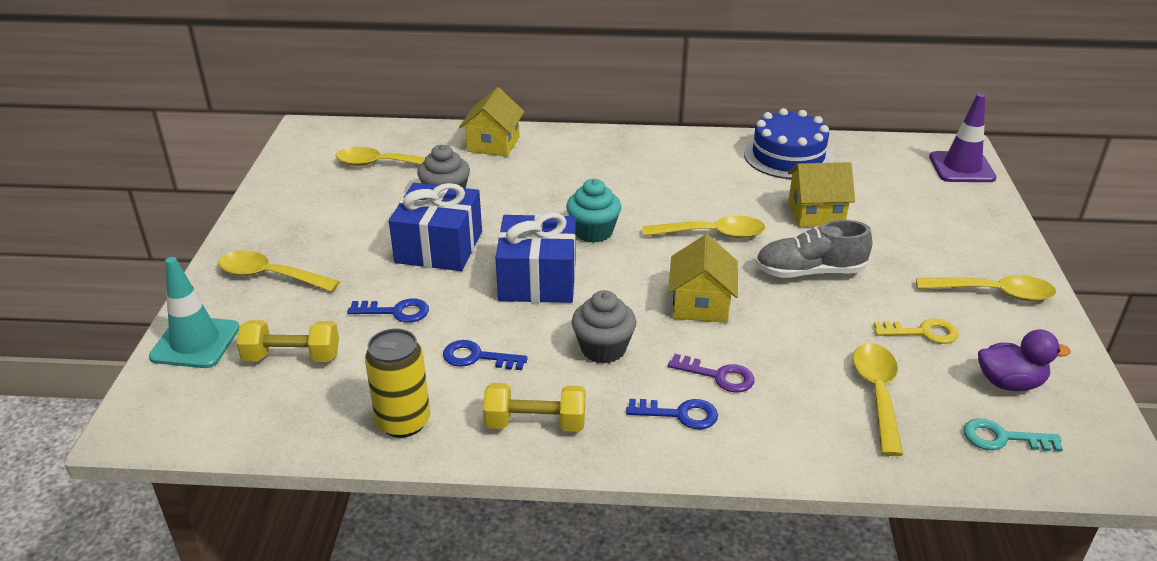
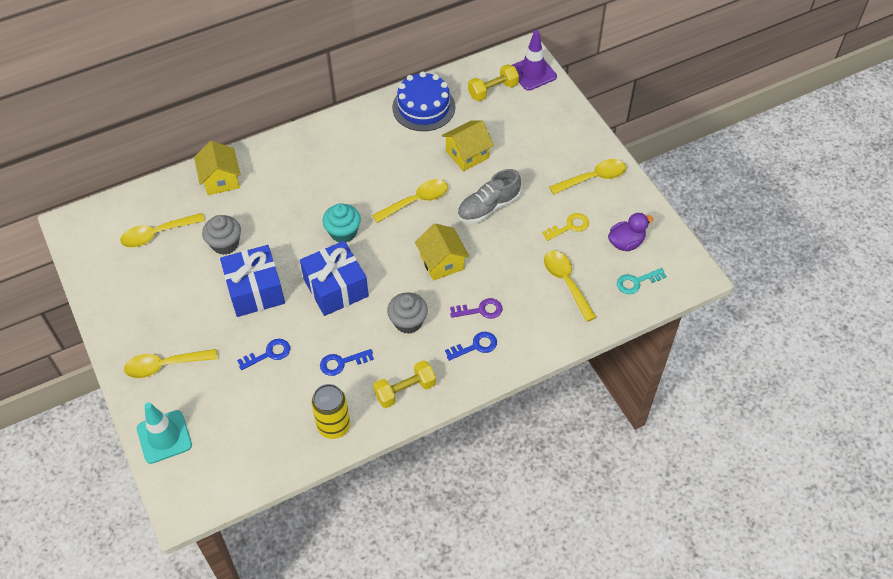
camera: 30 degrees left, 20 degrees up
(292, 357) = (234, 417): yellow dumbbell -> yellow dumbbell (493, 90)

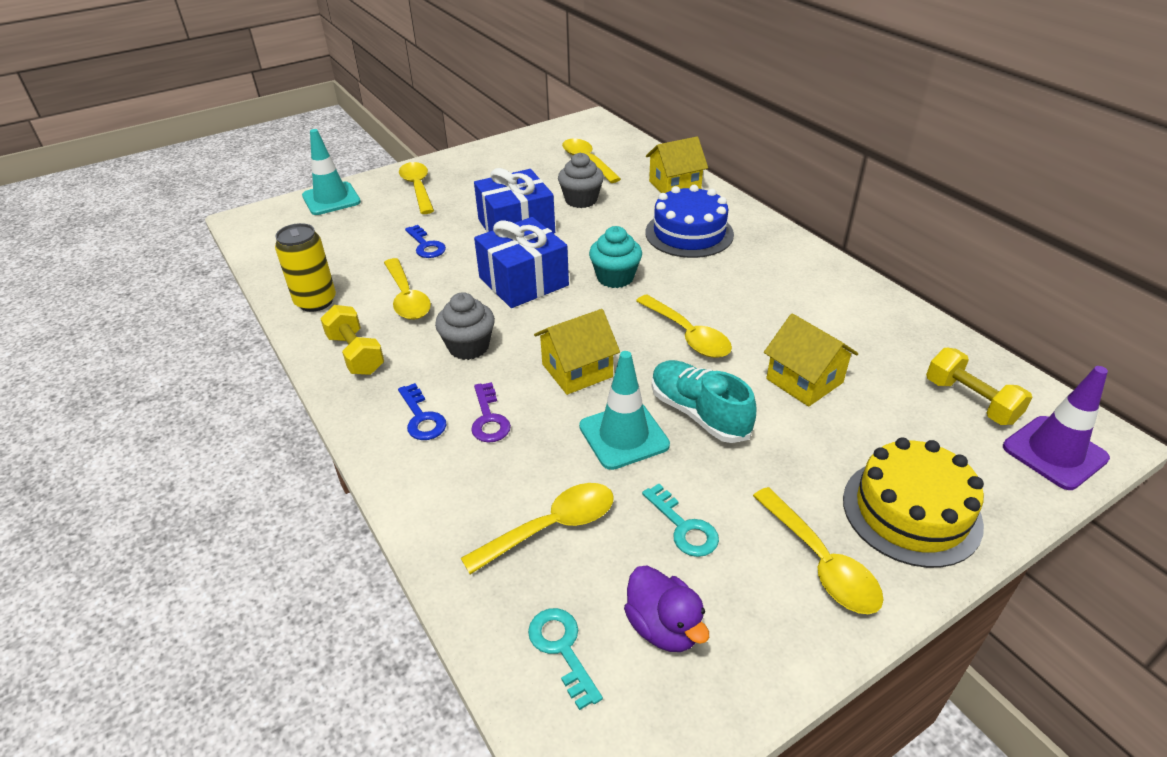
camera: 85 degrees right, 15 degrees down
(342, 363) = (407, 298): blue key -> yellow spoon
(423, 107) = (882, 326): blue cake -> blue cake (689, 233)
(488, 207) = (699, 413): grey shoe -> turquoise shoe
(502, 244) = (623, 436): none -> turquoise traffic cone
(565, 137) = (911, 511): none -> yellow cake
(569, 226) = (684, 527): yellow key -> turquoise key

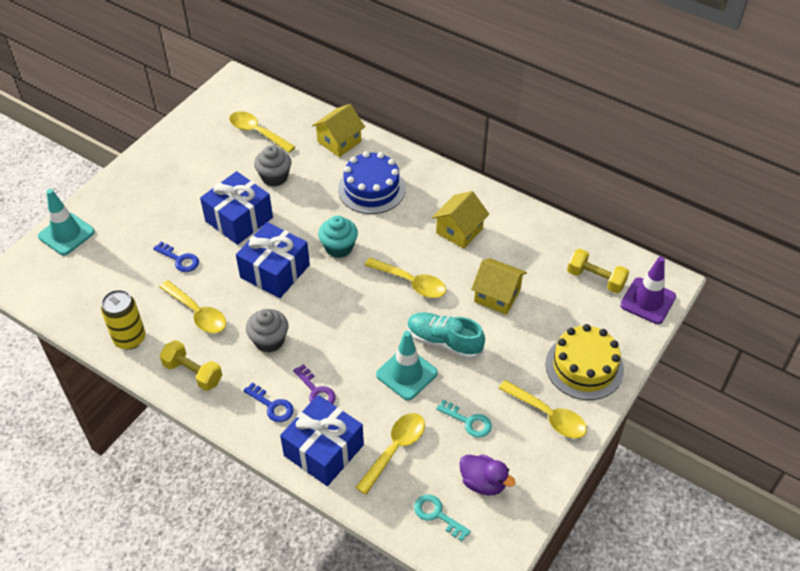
camera: 25 degrees left, 10 degrees up
(417, 188) = (133, 201): yellow spoon -> none
(451, 493) = (324, 450): none -> blue gift
(577, 370) = (353, 335): yellow house -> yellow house (459, 231)

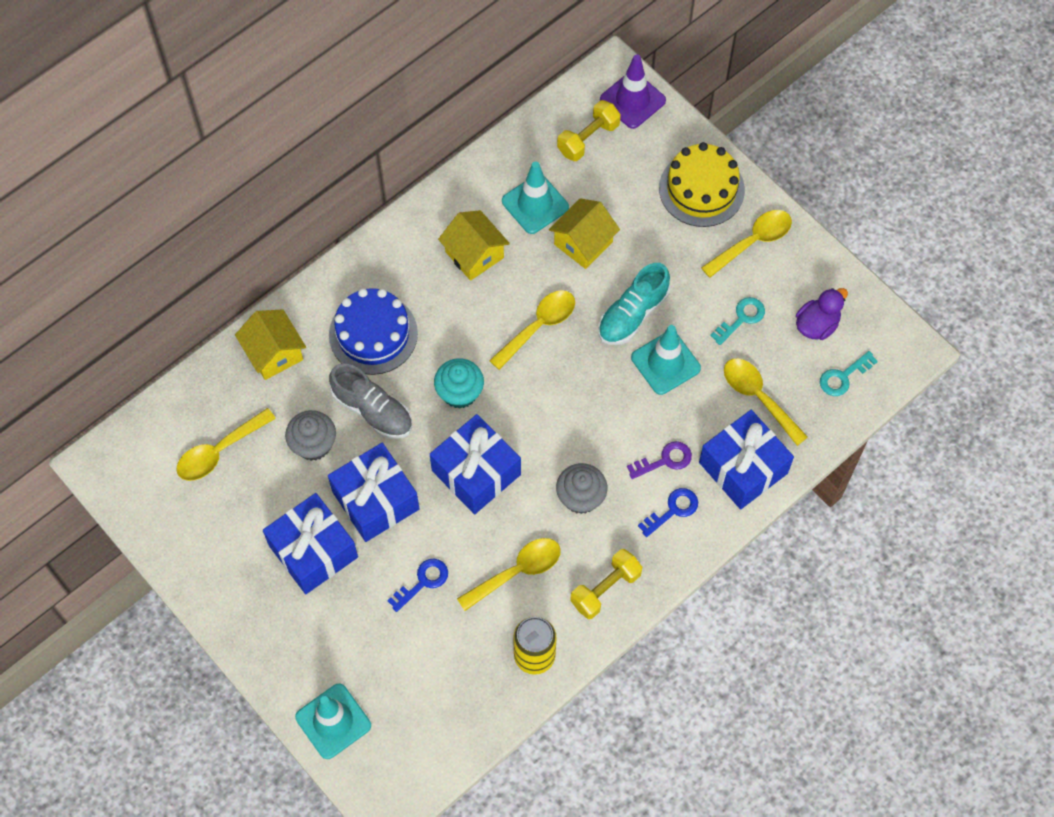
camera: 75 degrees left, 15 degrees up
(193, 195) = (313, 551): none -> blue gift
(310, 202) = (372, 410): none -> grey shoe
(519, 258) = (535, 204): none -> turquoise traffic cone

